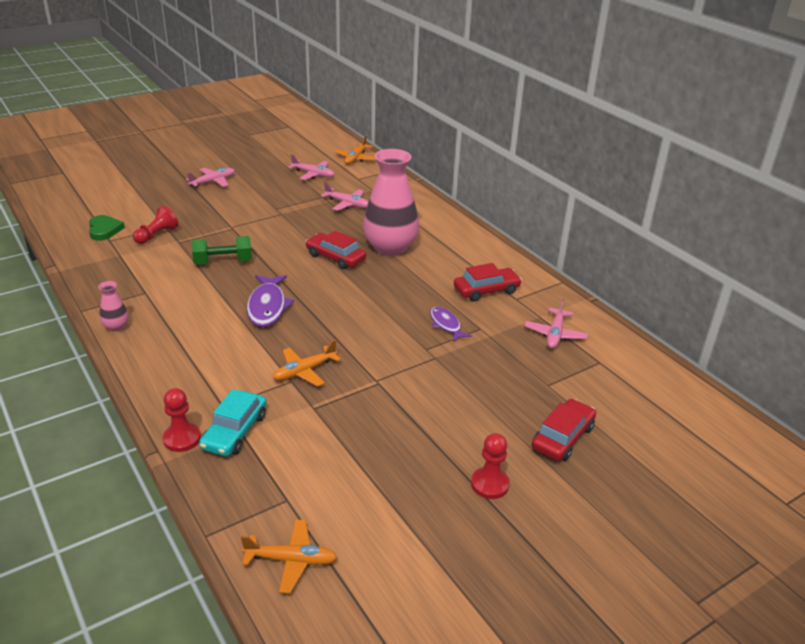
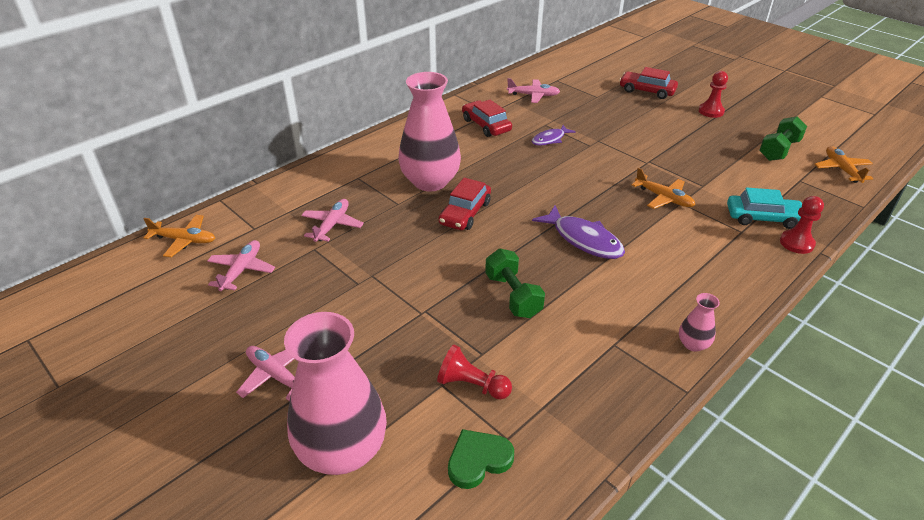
camera: 100 degrees left, 5 degrees up
(146, 196) = (342, 450): none -> pink vase
(267, 307) = (583, 239): purple fish -> purple fish turned 60 degrees clockwise
(363, 513) = (779, 150): none -> green dumbbell

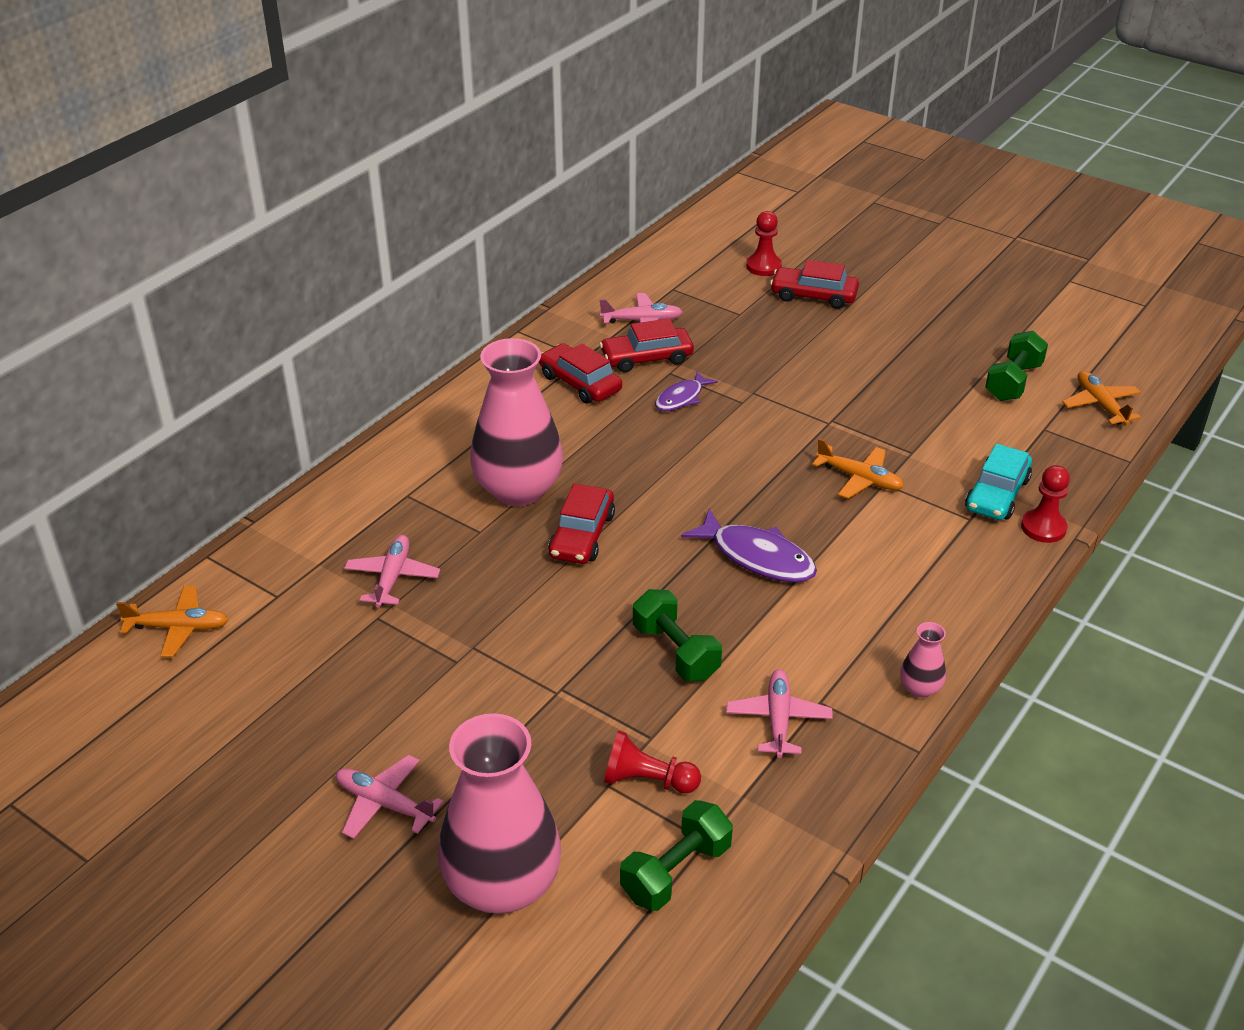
camera: 10 degrees left, 0 degrees up
(242, 270) = (282, 663): pink plane -> pink plane (778, 719)
(478, 460) = (676, 871): green heart -> green dumbbell
(532, 115) = (647, 358): none -> red car
(711, 111) = (912, 324): red pawn -> red pawn (763, 266)
(763, 218) = (997, 494): turquoise car -> turquoise car turned 120 degrees clockwise

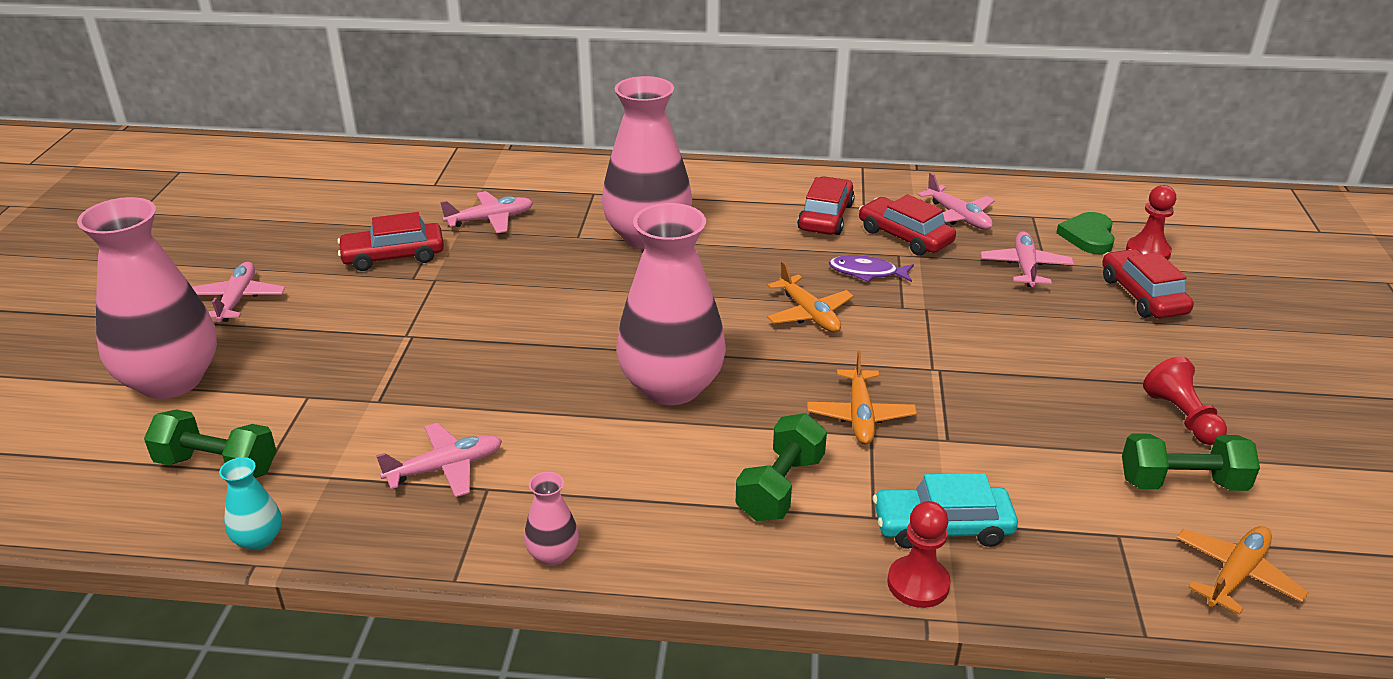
camera: 60 degrees right, 5 degrees down
(178, 628) = (375, 163): orange plane -> orange plane (809, 314)
(582, 535) = (616, 284): red car -> red car (393, 256)
(647, 780) = (323, 415): red pawn -> red pawn (1182, 417)
(675, 652) = (499, 380): green dumbbell -> green dumbbell (780, 487)
(722, 280) = (1088, 236): none -> green heart
(737, 325) = (1025, 267): none -> pink plane
(757, 557) = (671, 386): purple fish -> pink vase
(801, 861) = (258, 539): none -> turquoise vase

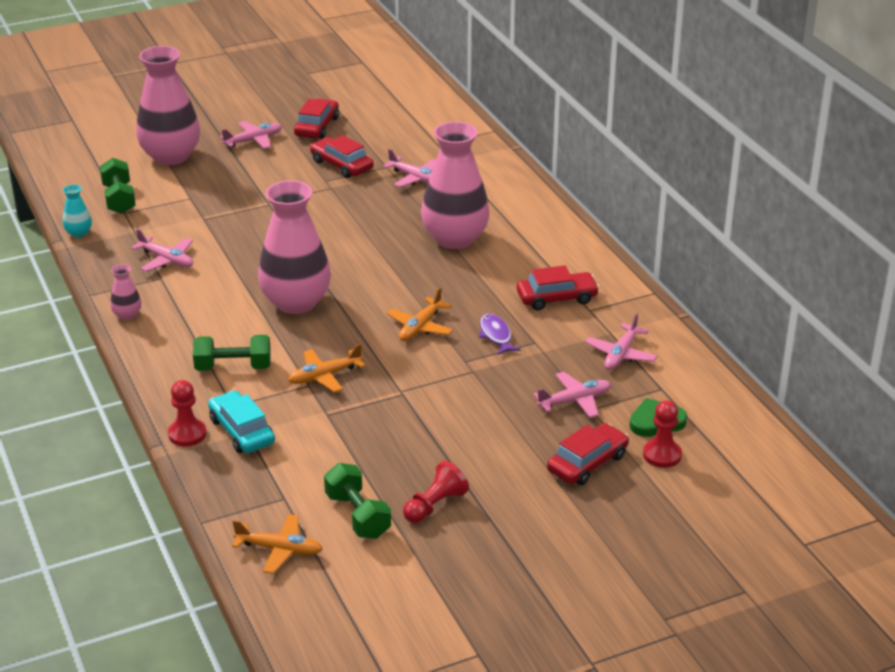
camera: 60 degrees right, 0 degrees up
(904, 236) = (564, 338): red car -> red car (317, 127)

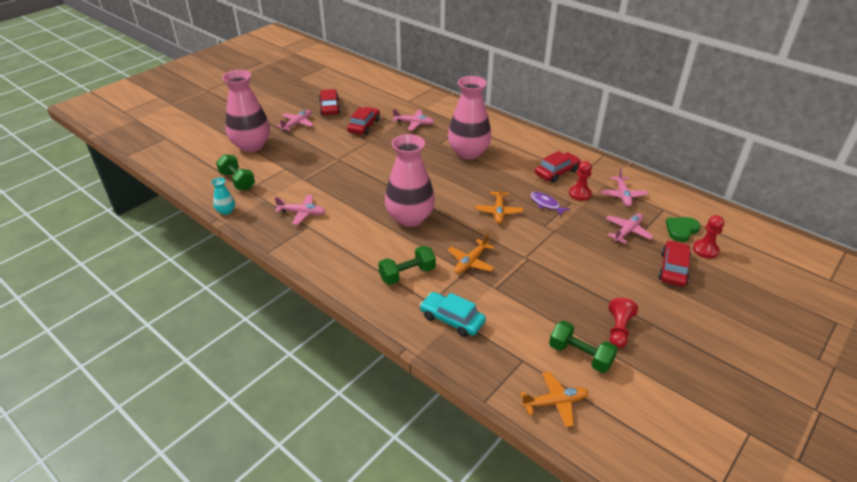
camera: 25 degrees left, 5 degrees up
(127, 315) = (305, 259): pink vase -> none
(187, 434) = (417, 334): red pawn -> red pawn (579, 194)
(341, 165) = (364, 126): red car -> red car turned 90 degrees clockwise

